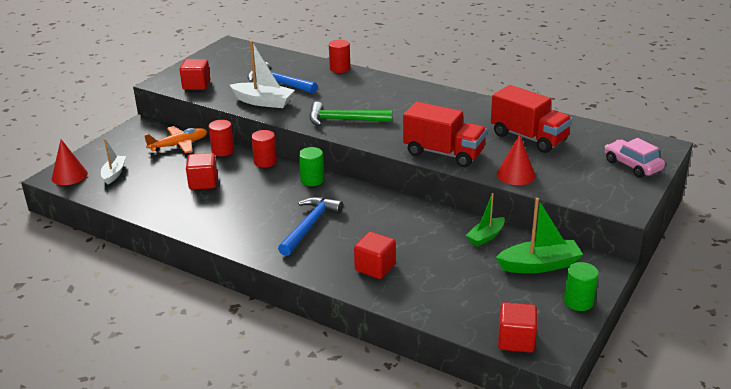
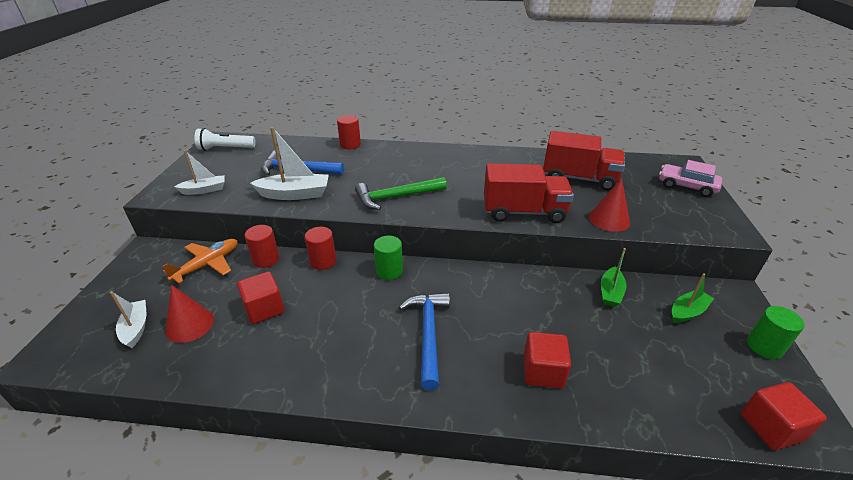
camera: 25 degrees left, 5 degrees up
(69, 176) = (68, 349): red cone -> red cone (190, 325)
(196, 85) = (204, 190): red cube -> white boat
(231, 53) = (225, 148): none -> white flashlight
(539, 265) = (687, 312): green boat -> green boat, size x0.63

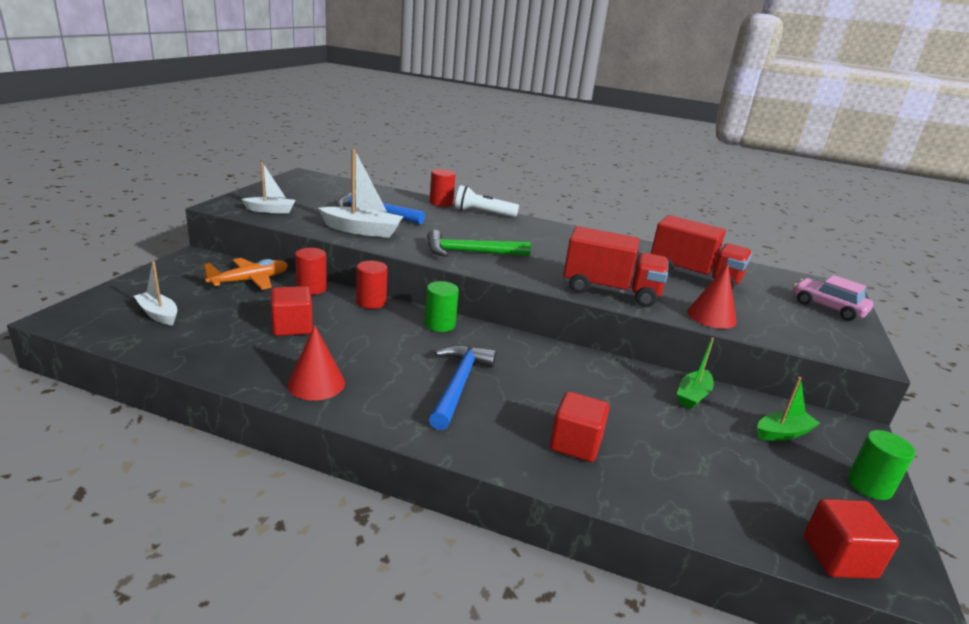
camera: 10 degrees right, 10 degrees down
(136, 328) = (158, 314): white boat -> white boat turned 45 degrees counterclockwise
(190, 325) = (211, 323): red cone -> red cone (316, 383)
(225, 148) = (307, 183): white flashlight -> white flashlight (483, 213)

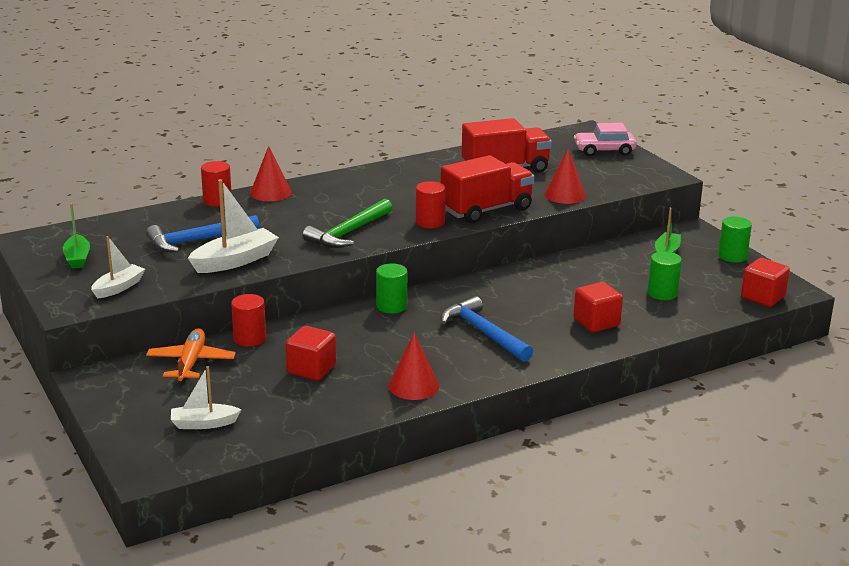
camera: 45 degrees left, 0 degrees up
(371, 302) = (314, 321): red cylinder -> red cylinder (430, 222)
(483, 213) = (270, 192): white flashlight -> red cone
(693, 396) = (599, 259): green boat -> green boat (77, 258)
(704, 466) = (662, 293): none -> green cylinder

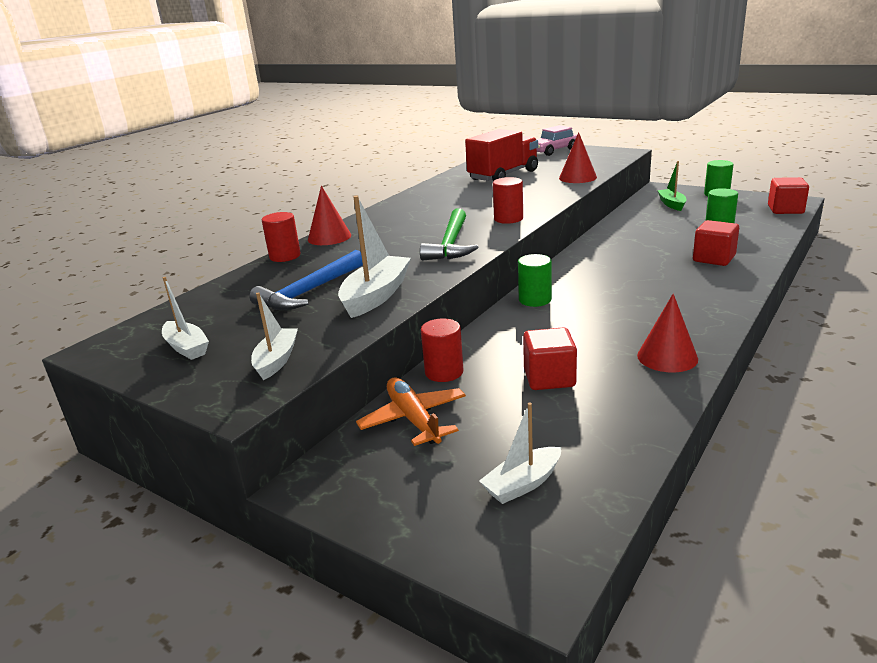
camera: 25 degrees left, 0 degrees up
(77, 258) = (187, 347): green boat -> white boat
(484, 333) = (646, 294): blue hammer -> none
(486, 210) = (538, 200): red truck -> none

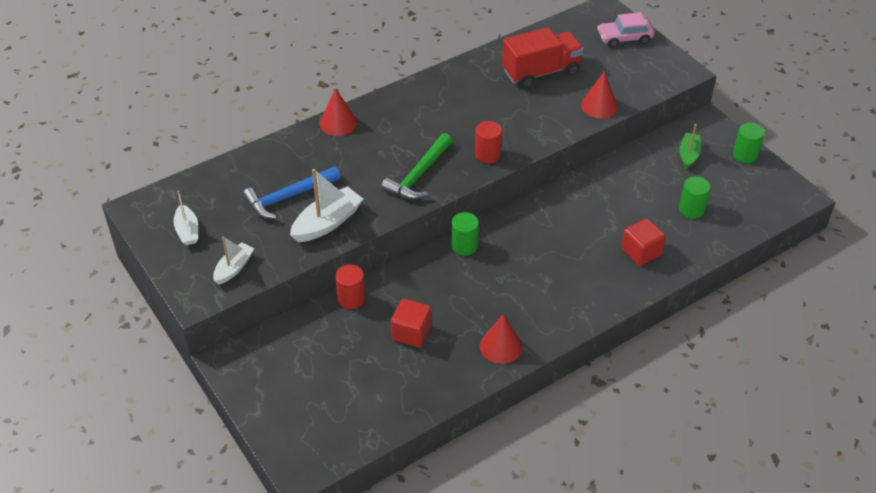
camera: 20 degrees right, 20 degrees up
(285, 256) = (293, 139): red cylinder -> none
(413, 419) = (308, 333): orange plane -> none
(522, 484) = (335, 409): white boat -> none
(785, 210) = (776, 207): red cube -> none

